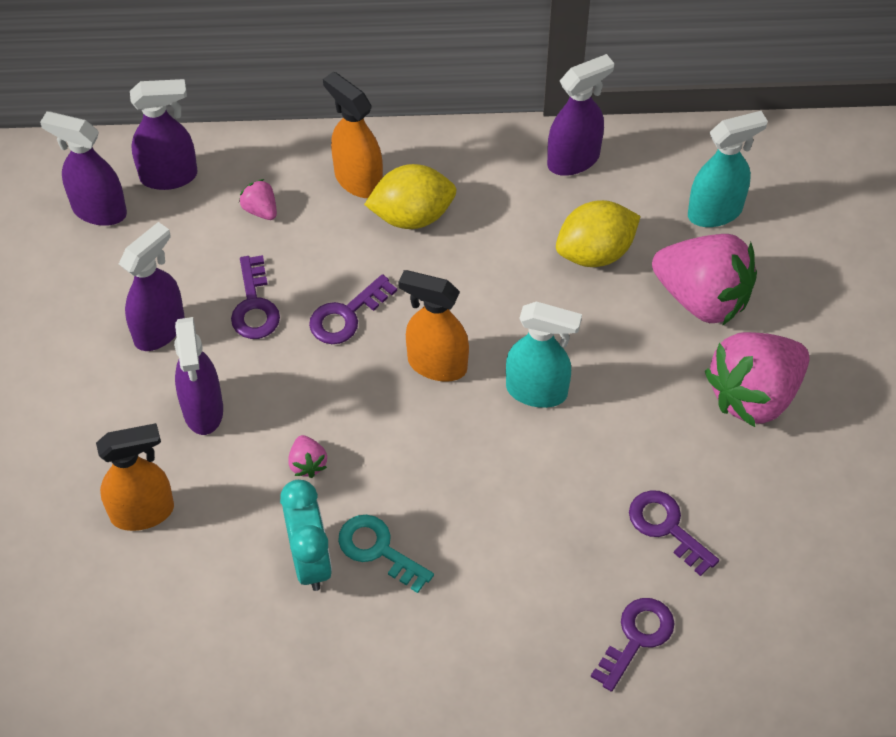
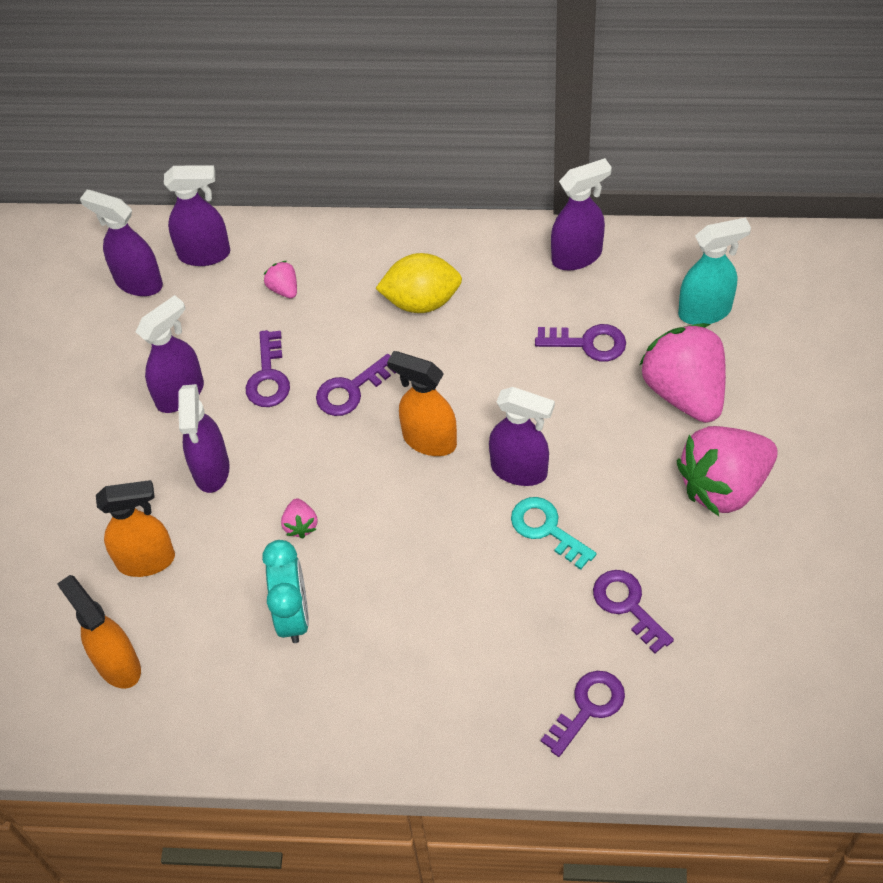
camera: 10 degrees right, 0 degrees up
(358, 180) = (375, 265): orange spray bottle -> orange spray bottle (117, 664)
(378, 550) = (356, 609): turquoise key -> turquoise key (547, 529)
(537, 391) = (520, 470): turquoise spray bottle -> purple spray bottle
(595, 252) = (588, 343): yellow lemon -> purple key
(702, 297) = (684, 391): pink strawberry -> pink strawberry turned 150 degrees counterclockwise

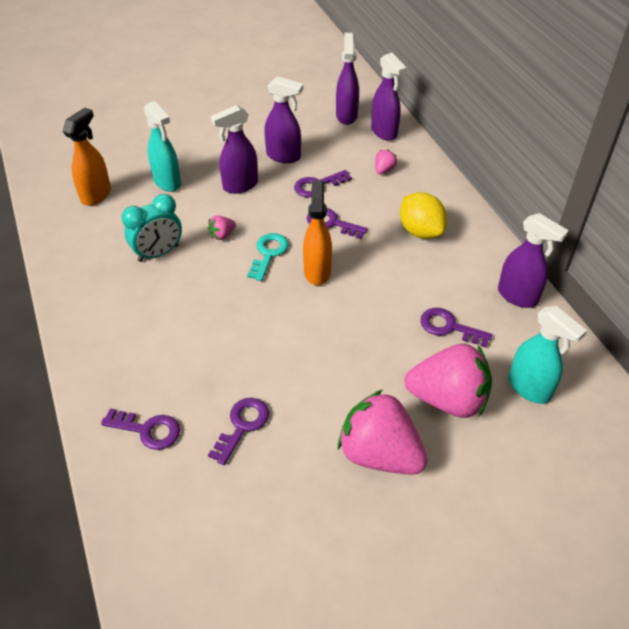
camera: 60 degrees right, 10 degrees down
(147, 560) = (167, 182): orange spray bottle -> turquoise spray bottle
(520, 470) = (321, 325): purple spray bottle -> none
(547, 529) = (282, 356): turquoise key -> turquoise key (268, 254)
(588, 343) = (449, 327): purple key -> purple key turned 135 degrees clockwise
(684, 391) = (448, 399): pink strawberry -> pink strawberry turned 60 degrees clockwise

